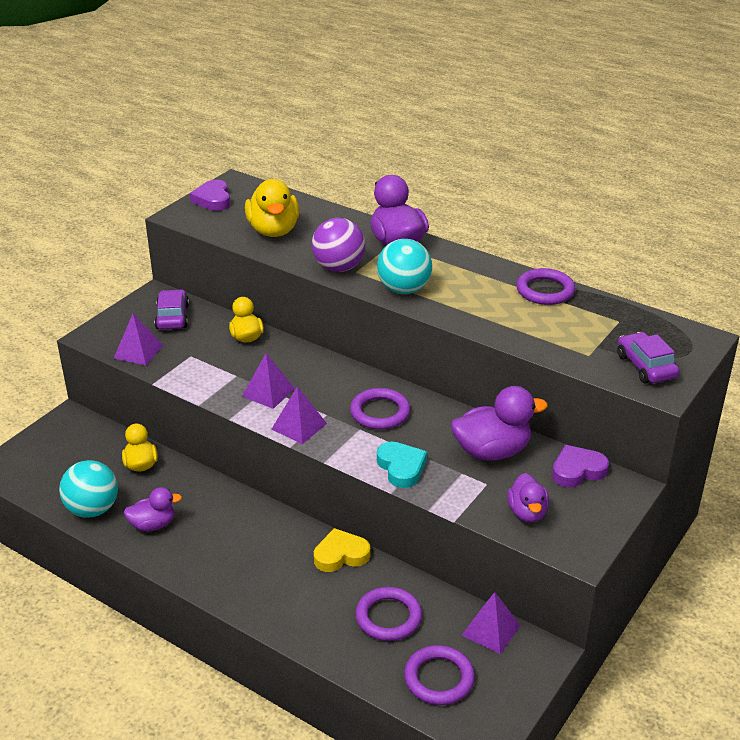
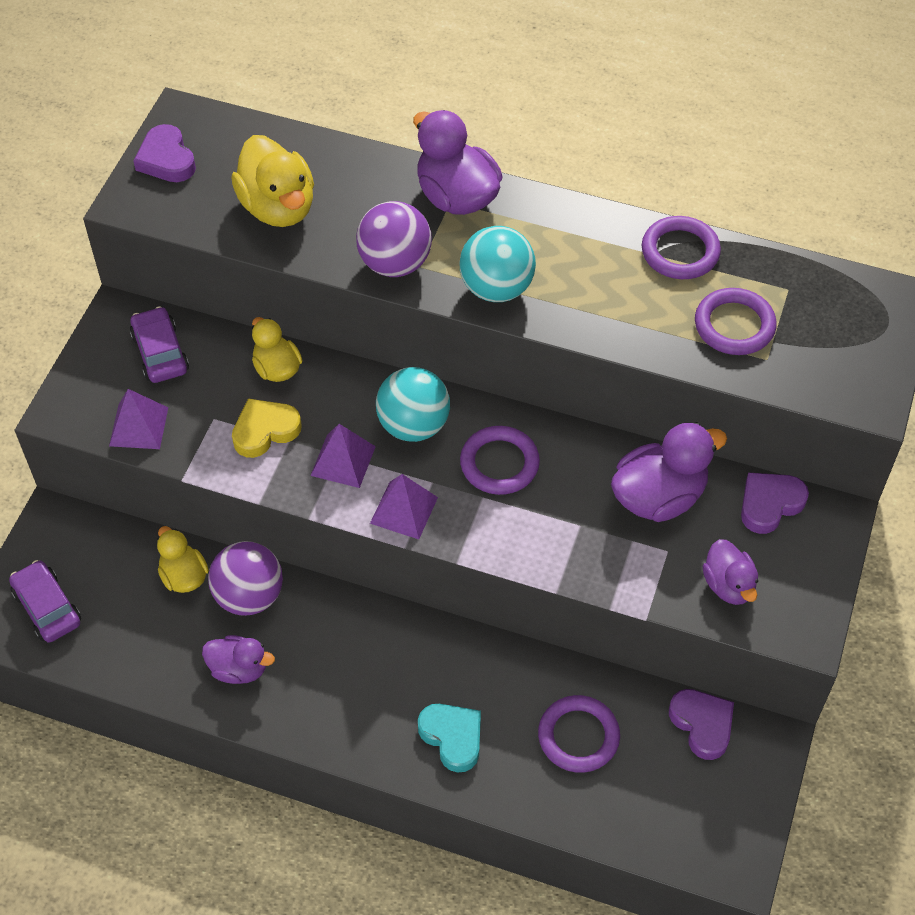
camera: 15 degrees left, 20 degrees up
(92, 509) = (150, 663): turquoise ball -> turquoise ball (413, 425)
(153, 525) = (239, 669): purple duck -> purple duck turned 45 degrees clockwise
(181, 484) = (249, 596): none -> purple ball
(341, 555) = (491, 658): yellow heart -> yellow heart (265, 431)
(401, 467) = (556, 549): turquoise heart -> turquoise heart (452, 737)
(439, 678) = (663, 807): purple ring -> purple ring (734, 325)
(491, 630) = (702, 724): purple pyramid -> purple heart
(646, 366) = (841, 364): purple car -> purple car (47, 607)

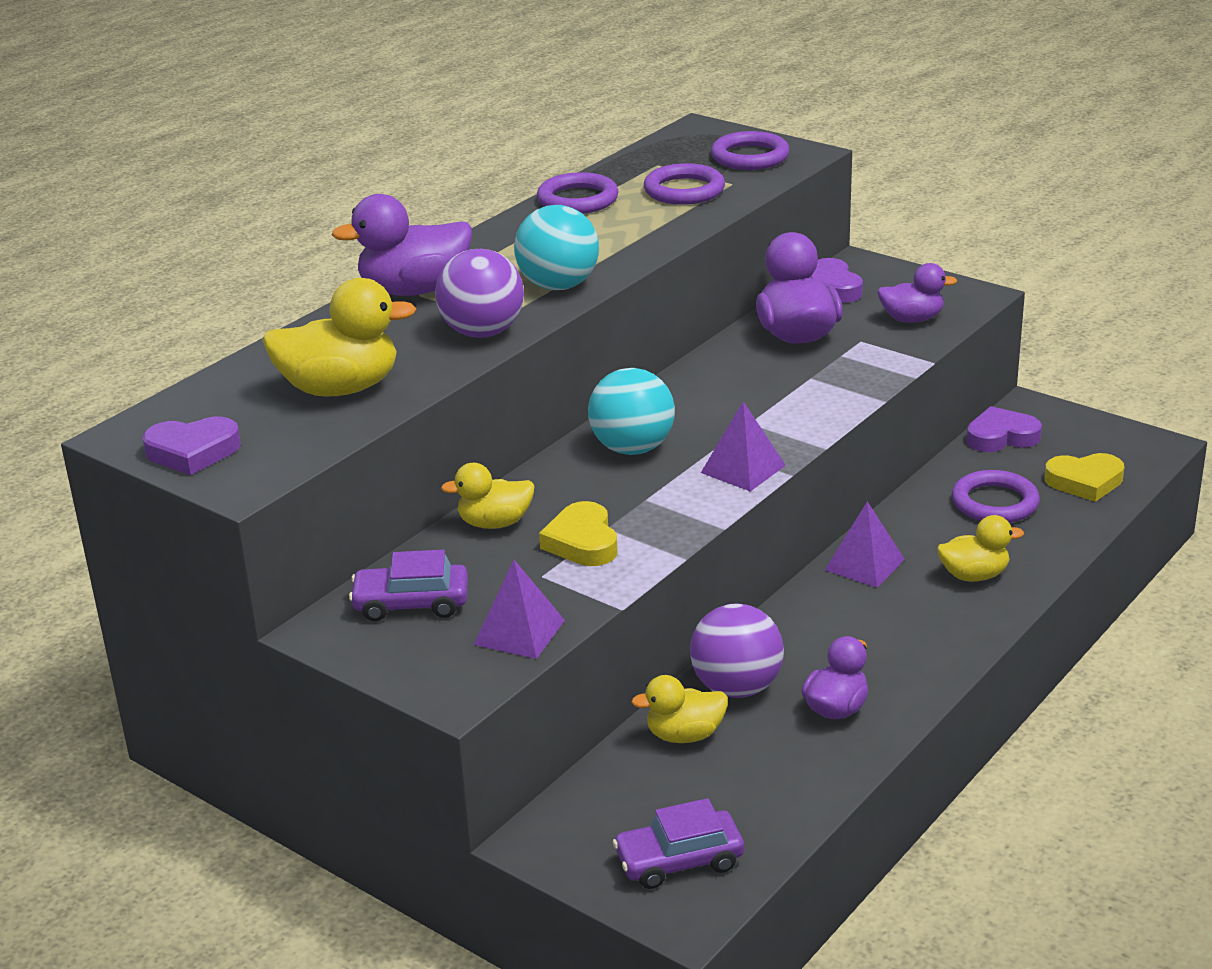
camera: 70 degrees left, 25 degrees down
(343, 460) = (656, 497): purple pyramid -> purple pyramid (864, 564)
(452, 737) = (974, 575): turquoise heart -> yellow duck
(499, 463) = (711, 408): purple ring -> purple ring (750, 157)
(643, 809) = (1085, 482): none -> yellow heart

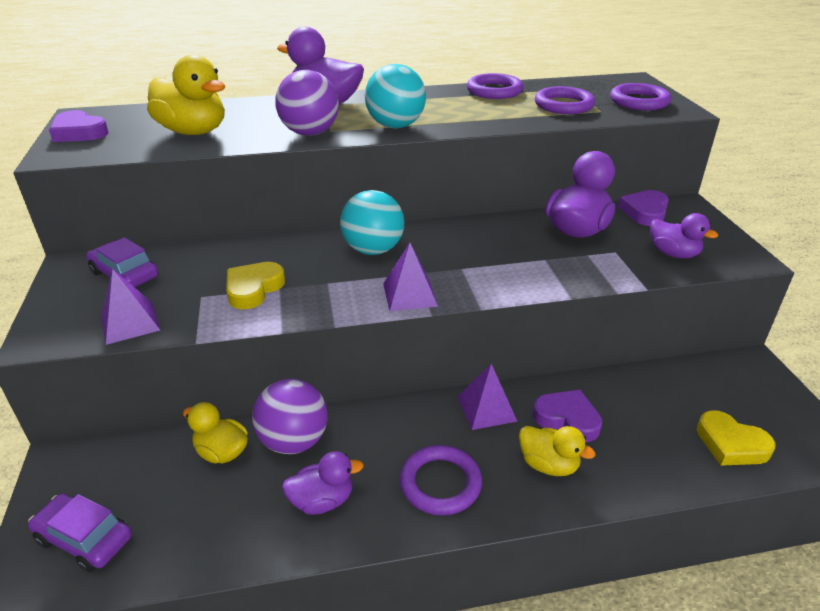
camera: 40 degrees right, 5 degrees up
(495, 523) = (237, 254): yellow duck -> none
(995, 503) = (636, 419): purple ring -> purple ring (440, 483)
(1001, 437) = (704, 373): purple heart -> purple heart (567, 419)

